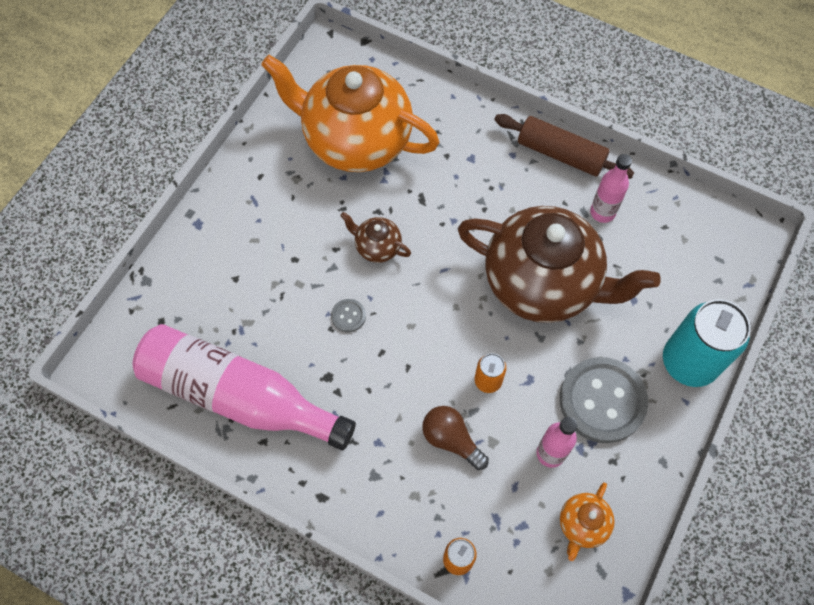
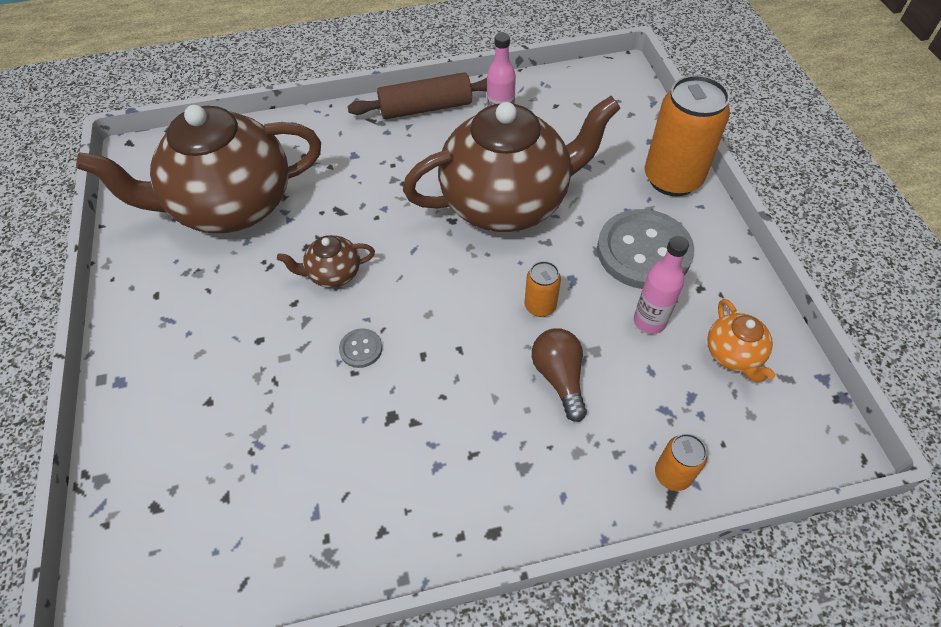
camera: 40 degrees left, 10 degrees down
(238, 396) = (313, 509): pink bottle -> none
(356, 140) = (231, 206): orange teapot -> brown teapot
(451, 439) = (559, 377): brown light bulb -> brown light bulb turned 75 degrees clockwise
(689, 362) = (672, 179): turquoise can -> orange can

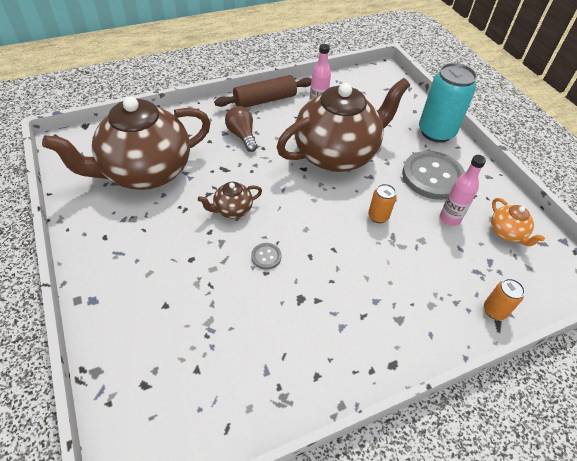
camera: 15 degrees left, 5 degrees down
(559, 377) = (404, 259): brown light bulb -> brown light bulb (242, 136)
(672, 179) = (436, 132): orange can -> turquoise can

